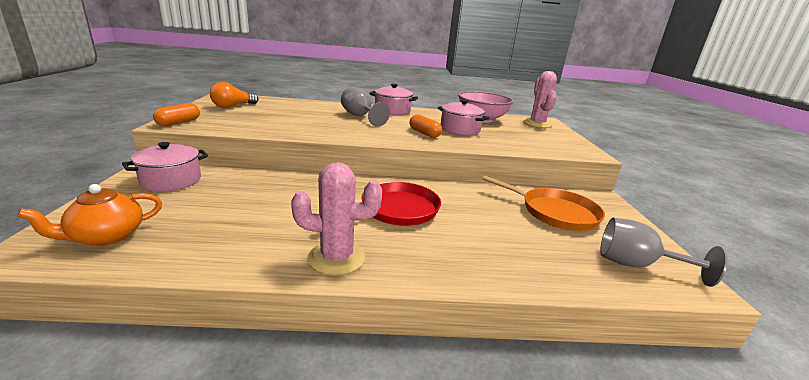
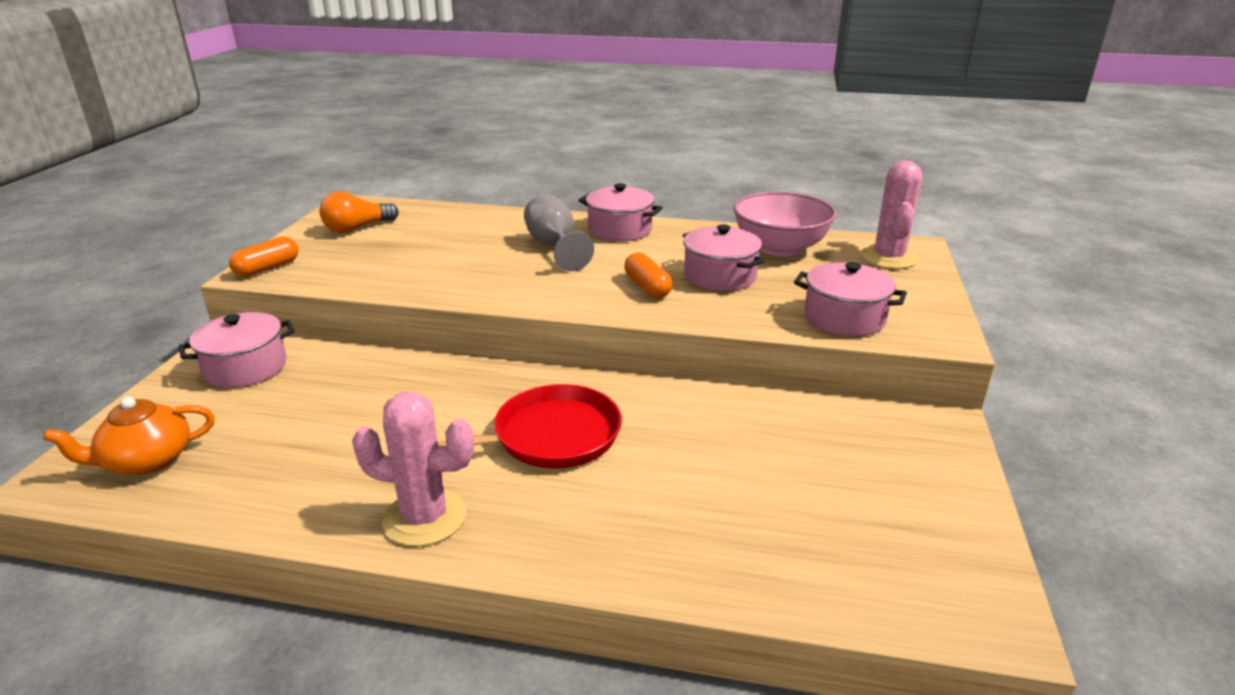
camera: 15 degrees right, 5 degrees up
(536, 146) = (844, 318): none -> pink pot
(555, 212) = (826, 455): orange pan -> none
(637, 265) = (906, 571): grey goblet -> none

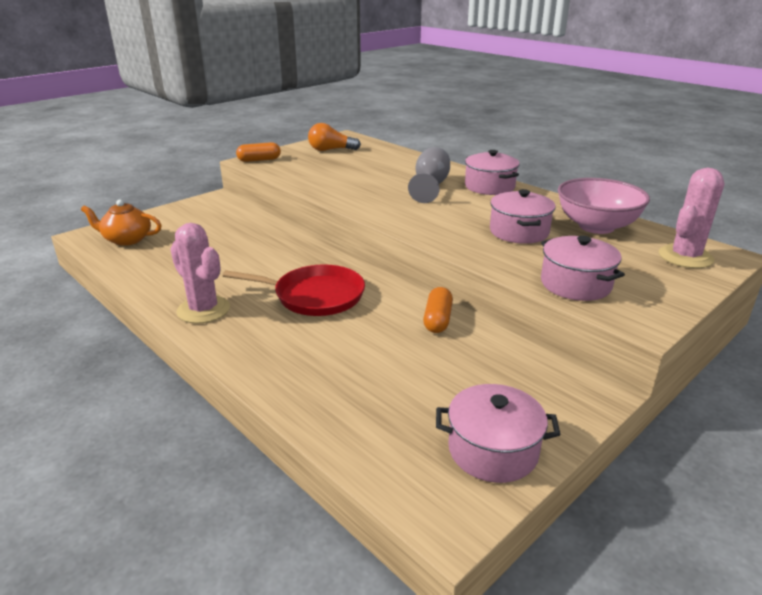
camera: 35 degrees right, 0 degrees up
(245, 367) = (213, 211): pink pot -> pink pot (493, 450)
(647, 287) = (456, 224): orange capsule -> orange capsule (437, 320)

